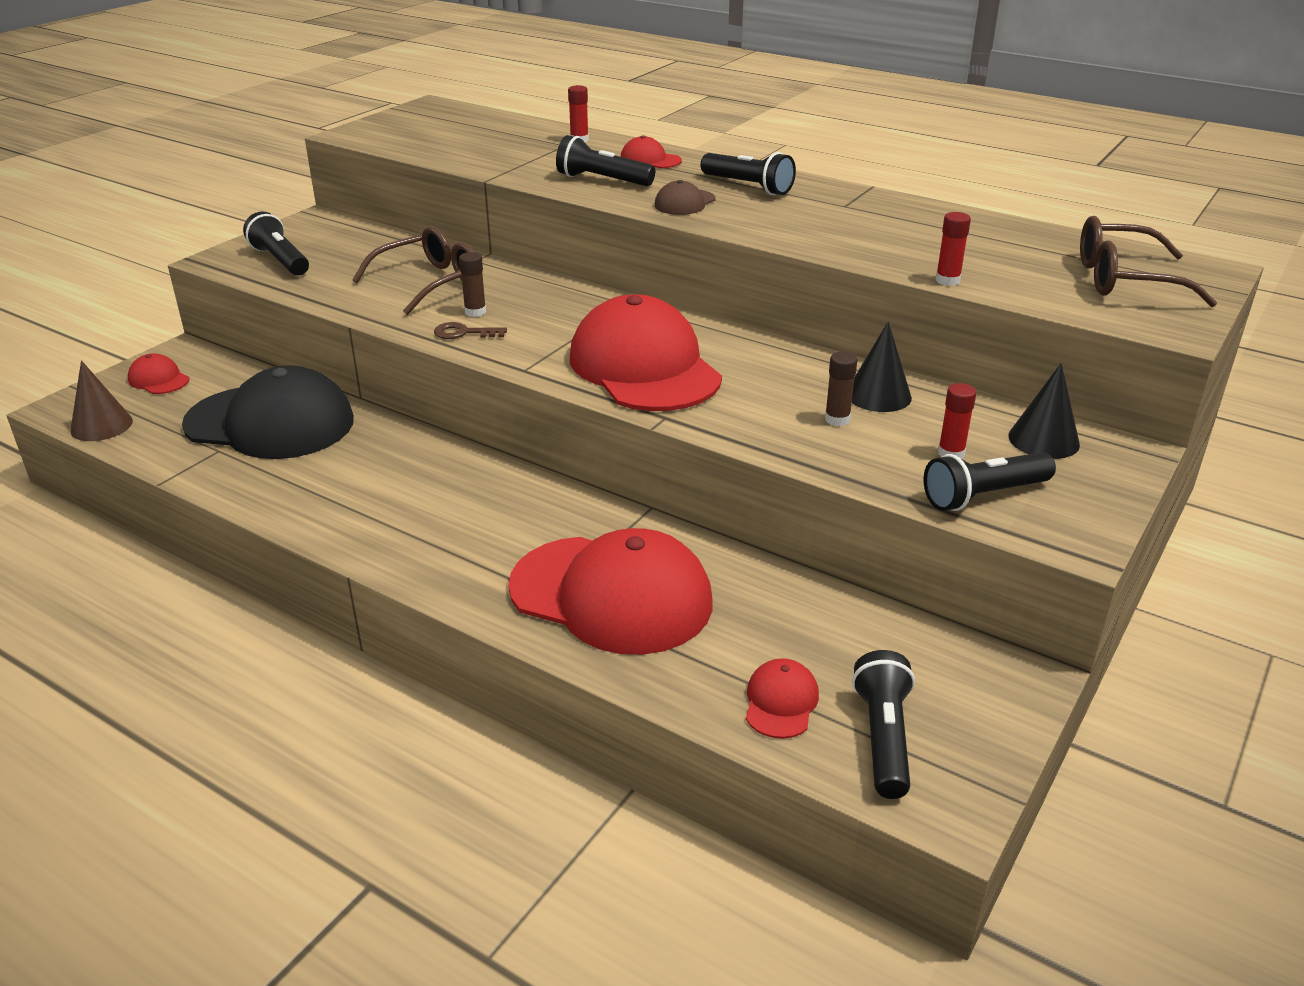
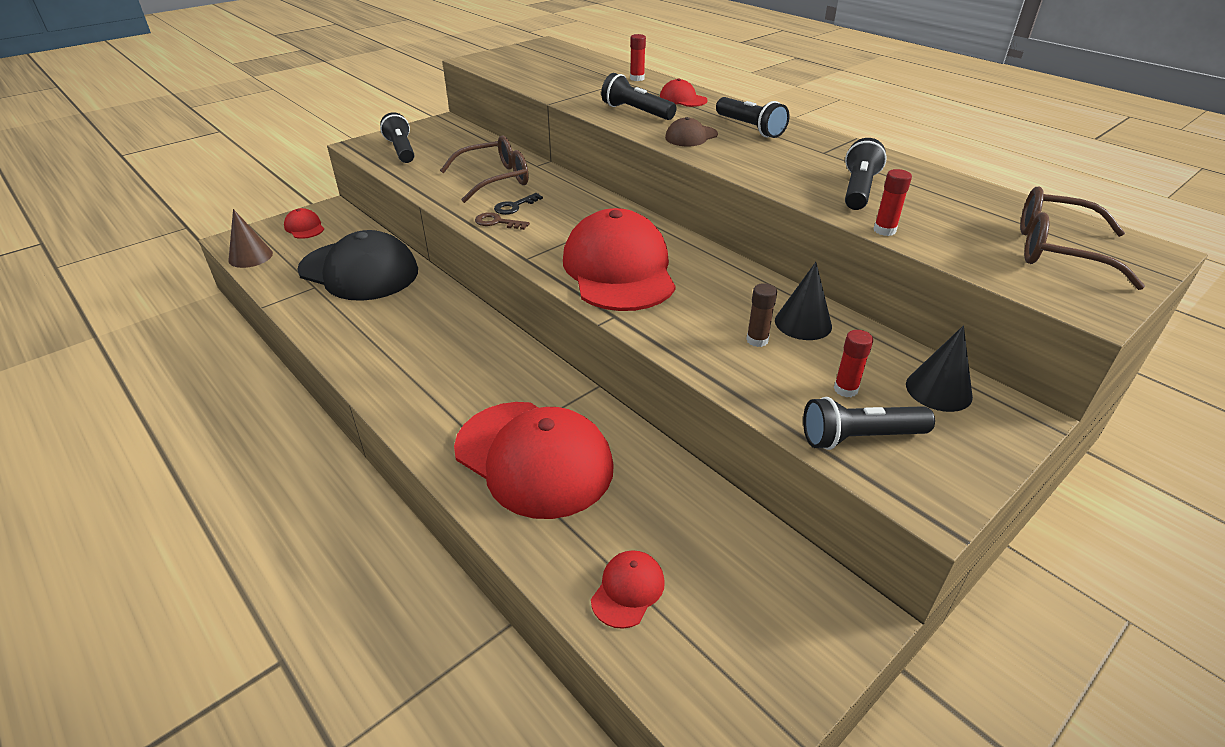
camera: 15 degrees right, 5 degrees up
(475, 312) = (514, 206): brown glue stick -> black key
(883, 738) = (703, 648): black flashlight -> black flashlight (858, 190)

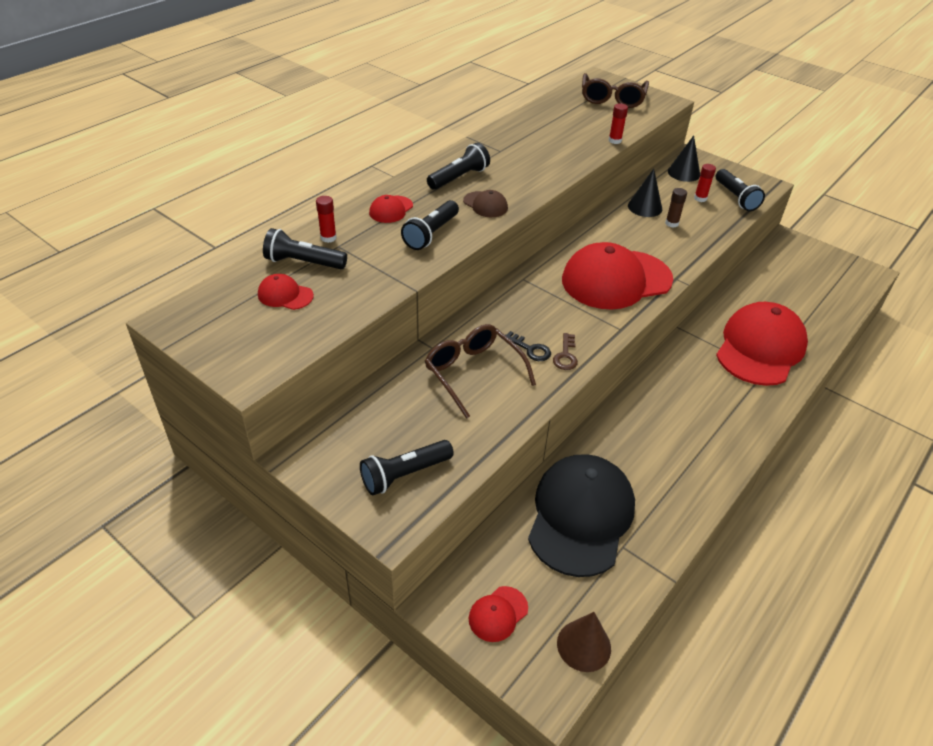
camera: 100 degrees left, 5 degrees up
(628, 590) = (823, 304): red cap -> red cap (285, 295)
(858, 190) = (561, 143): black flashlight -> black flashlight (303, 262)

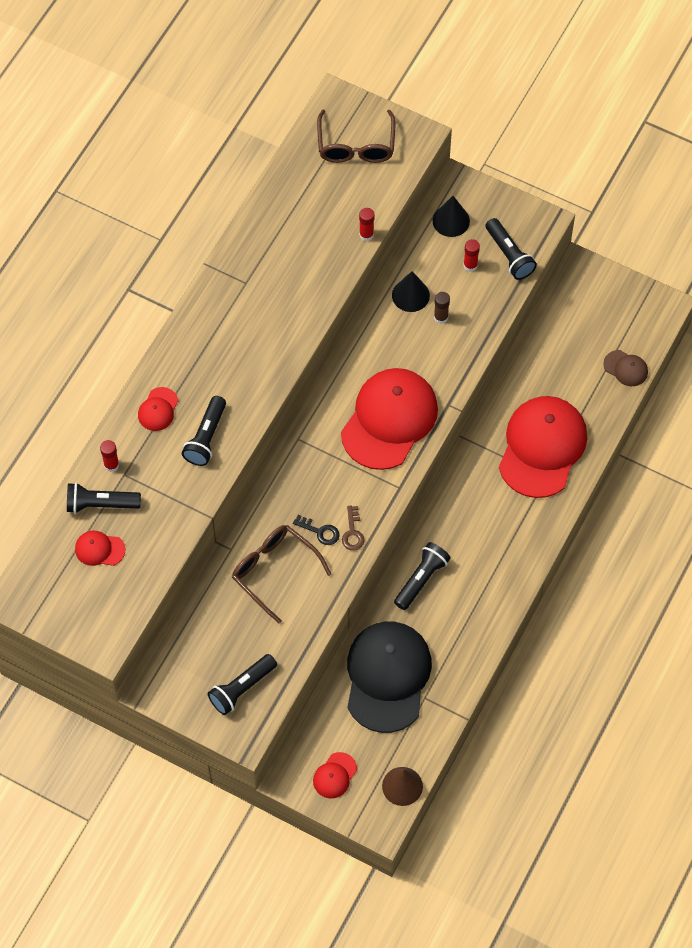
camera: 10 degrees left, 20 degrees up
(459, 178) = (213, 341): black flashlight -> black flashlight (421, 579)
(485, 205) = (248, 380): brown cap -> brown cap (625, 368)
(616, 280) = (389, 420): red cap -> red cap turned 150 degrees clockwise

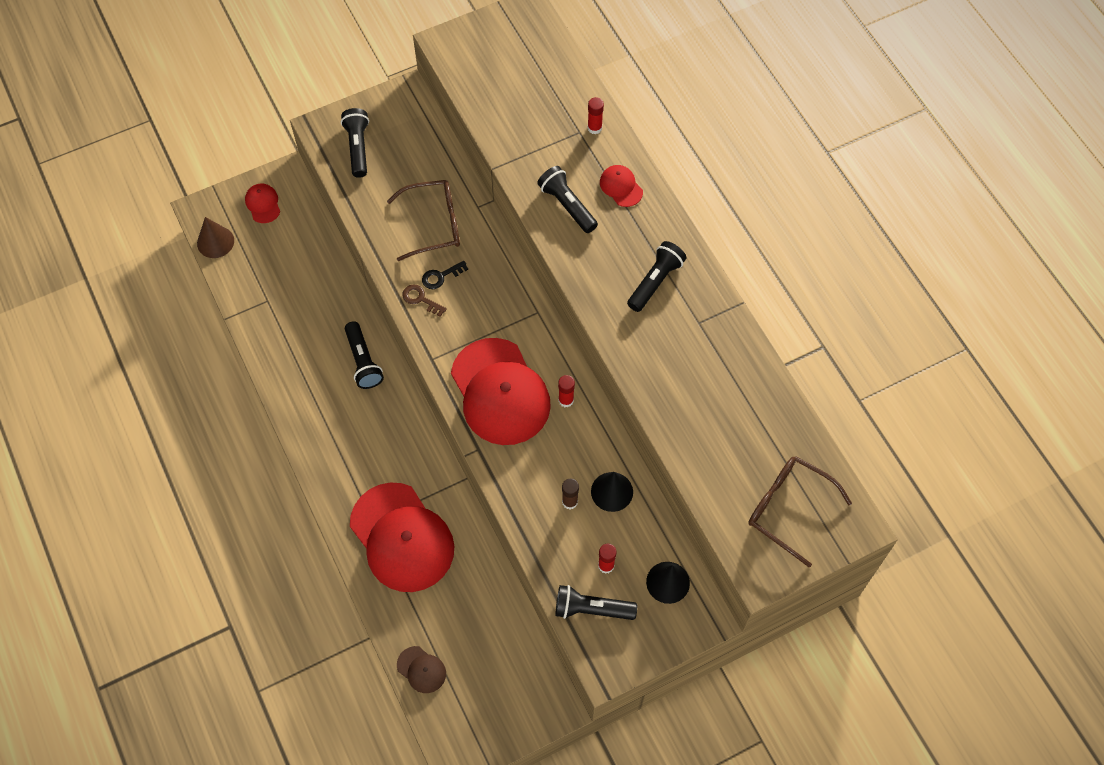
camera: 125 degrees right, 0 degrees up
(99, 549) = (526, 81): red cap -> none
(100, 504) = (565, 103): black flashlight -> black flashlight (655, 282)
(366, 235) = (679, 453): red glue stick -> red glue stick (566, 400)
(387, 677) = (305, 286): black cap -> none
(625, 368) = (421, 669): brown cap -> brown cap turned 120 degrees counterclockwise

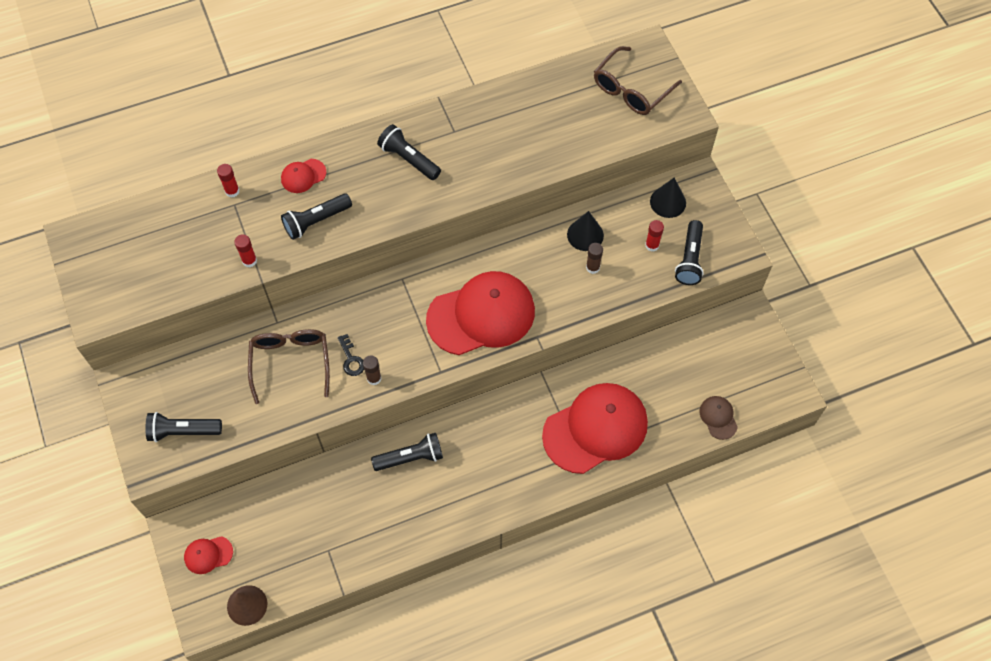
camera: 85 degrees left, 0 degrees up
(420, 299) = (374, 378): brown key -> brown glue stick
(421, 669) = (718, 417): brown cap -> brown cap turned 60 degrees counterclockwise
(566, 400) = (495, 262): red glue stick -> red glue stick (249, 261)

